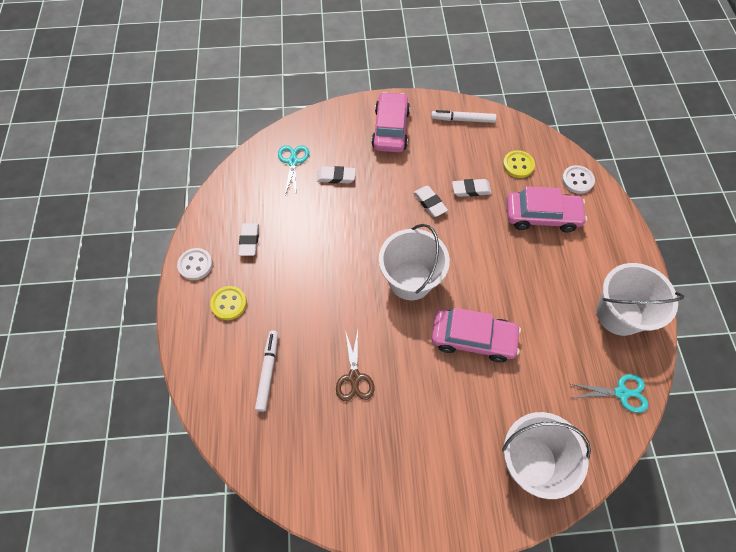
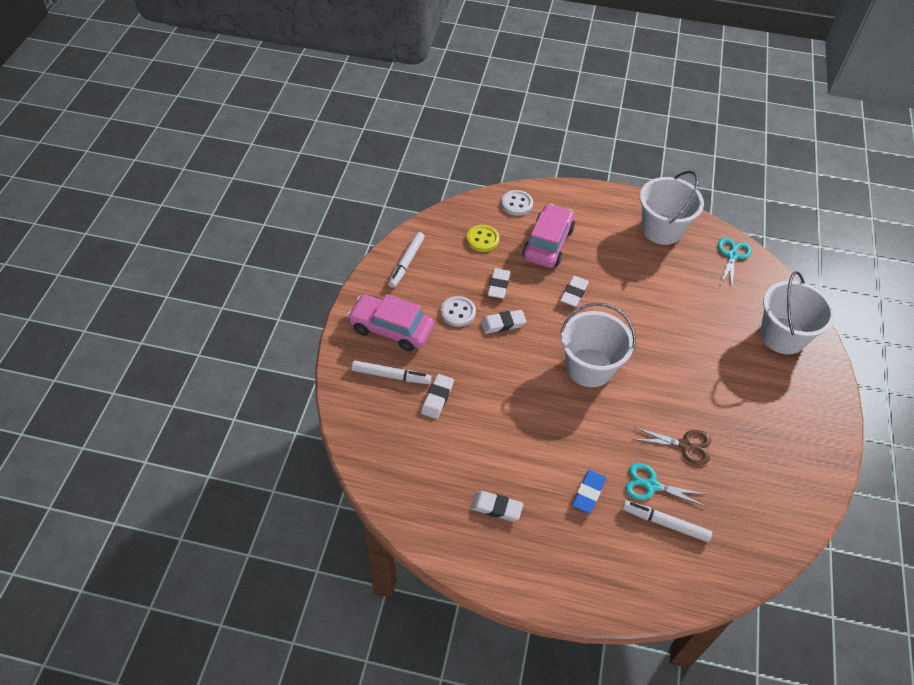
camera: 75 degrees left, 10 degrees down
(195, 265) = (512, 574): white button -> white button (458, 312)
(229, 303) = (574, 546): yellow button -> none
(281, 304) = (588, 493): none -> blue eraser
(293, 161) = (398, 436): turquoise scissors -> turquoise scissors (651, 485)
(345, 142) = (391, 376): none -> white marker
(473, 338) = (663, 338): pink car -> none
(491, 250) = (574, 293): none -> white eraser

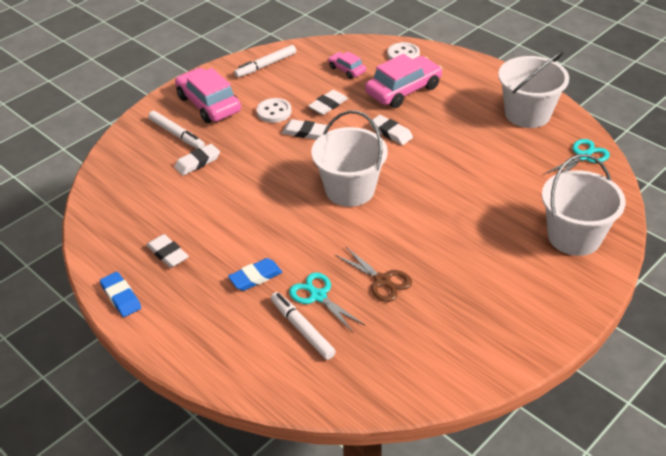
camera: 35 degrees right, 10 degrees down
(482, 239) = (347, 70): yellow button -> pink car
(495, 572) = (121, 297): none -> blue eraser
(574, 293) = (391, 132): white eraser -> white eraser turned 75 degrees clockwise

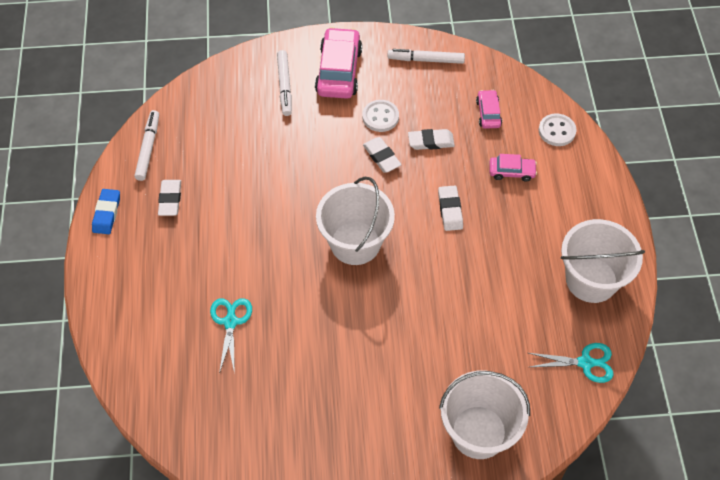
camera: 40 degrees right, 15 degrees up
(197, 162) = (272, 127): white eraser -> none
(255, 277) = (206, 269): blue eraser -> none
(302, 329) = (191, 341): white marker -> white marker (148, 148)
(382, 280) = (288, 347): brown scissors -> none
(403, 90) = (511, 172): pink car -> pink car, size x0.53

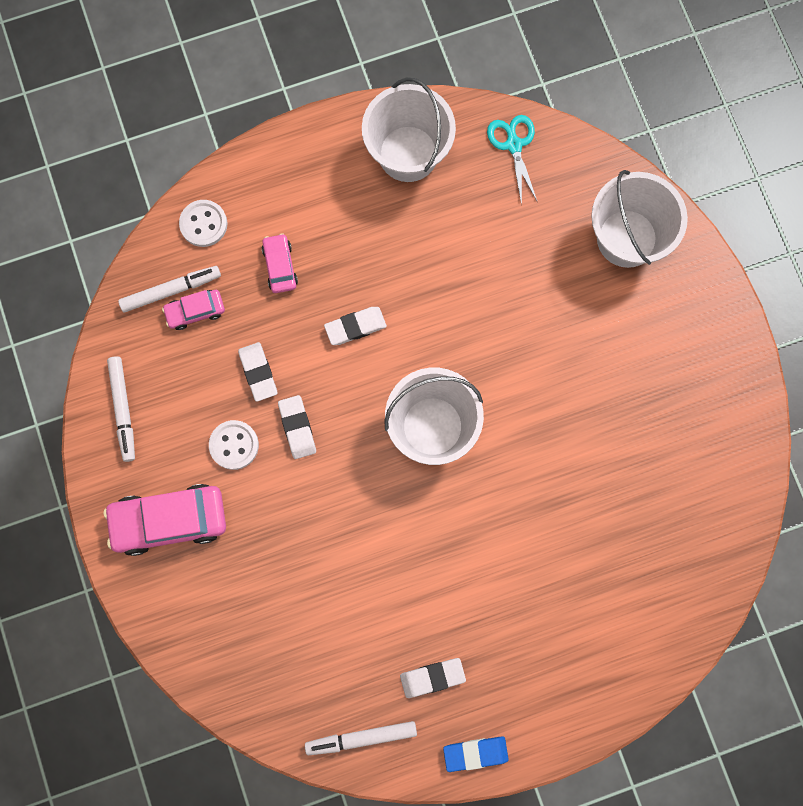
camera: 105 degrees left, 20 degrees up
(230, 322) = (579, 542): turquoise scissors -> none
(285, 86) = (212, 586): white marker -> white marker (171, 290)
(381, 157) = (297, 428): white eraser -> white eraser turned 60 degrees counterclockwise

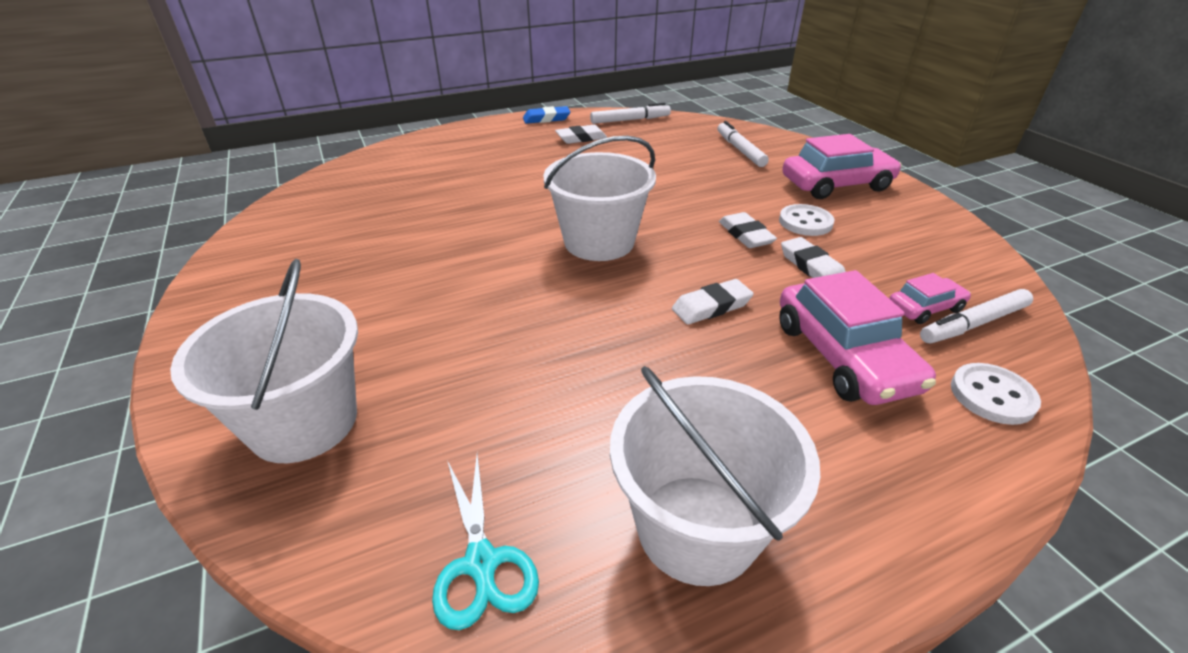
camera: 175 degrees right, 40 degrees down
(123, 409) = (939, 236): white marker -> white marker (740, 150)
(280, 266) = (843, 356): pink car -> pink car, size x1.89

